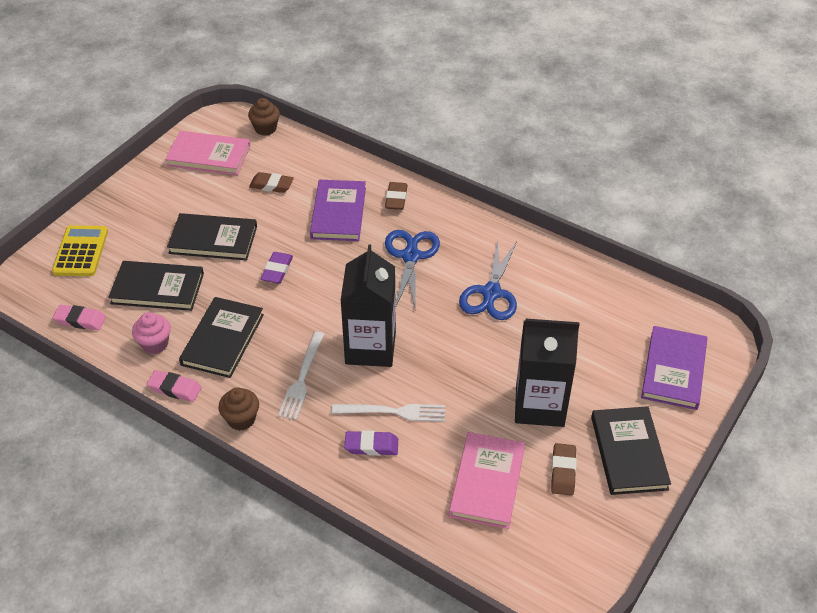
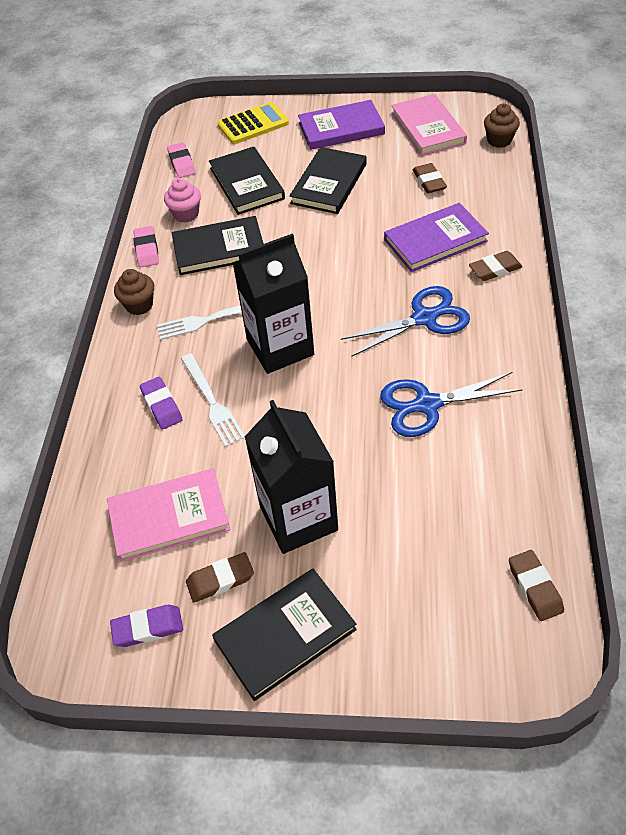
camera: 65 degrees right, 5 degrees up
(213, 240) = (329, 183): black book -> black book turned 45 degrees clockwise
(277, 270) = (326, 239): purple eraser -> purple eraser (148, 628)
(666, 313) = (535, 587): none -> brown eraser
(673, 370) = (446, 633): purple book -> purple book (341, 128)

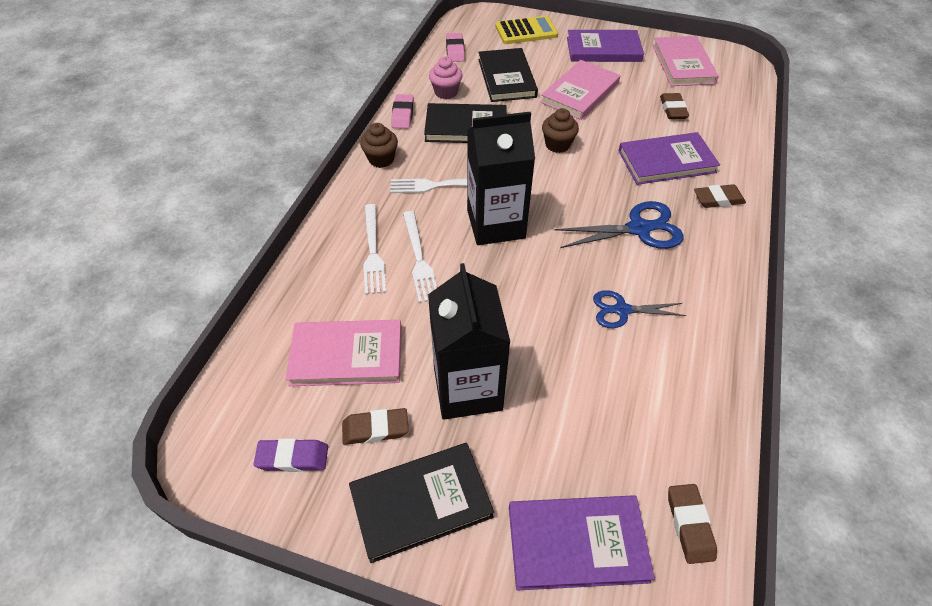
camera: 10 degrees right, 0 degrees up
(162, 406) = (373, 251): purple eraser -> white fork
(329, 183) = (580, 93): black book -> pink book
(427, 405) = (622, 310): blue scissors -> blue scissors, size x0.65
(438, 631) = (577, 543): none -> purple book
(499, 140) = (747, 87): brown cupcake -> brown cupcake (557, 145)

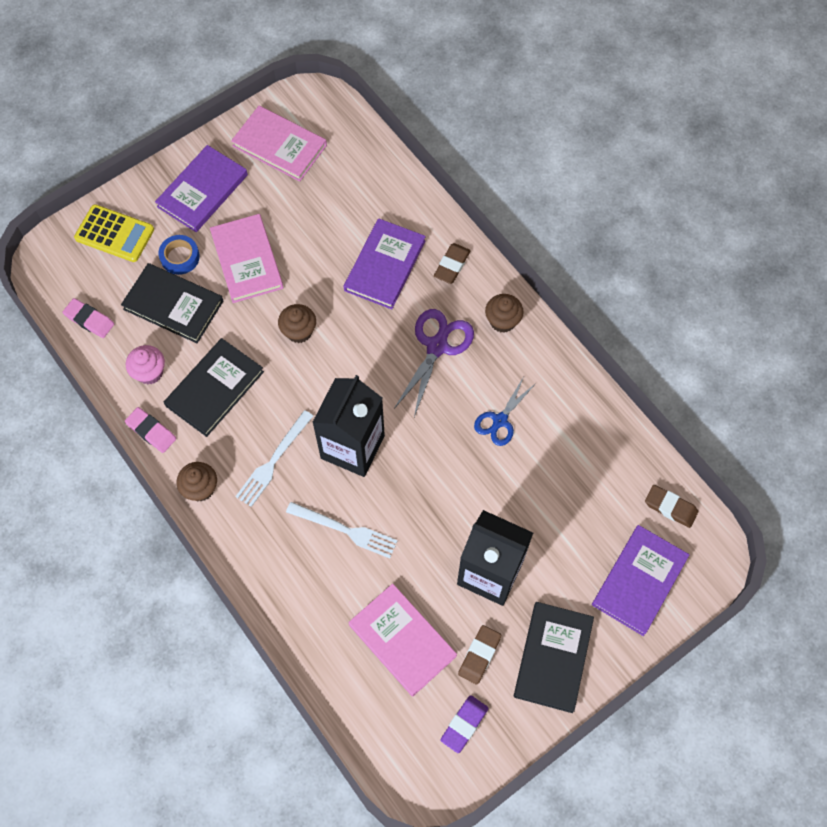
camera: 55 degrees left, 15 degrees up
(347, 355) = (402, 640): pink book -> pink book turned 75 degrees counterclockwise
(373, 251) = (310, 561): white fork -> none
(526, 31) = (114, 234): yellow calculator -> yellow calculator turned 90 degrees clockwise
(544, 64) = (180, 257): none -> blue tape
(638, 229) = (437, 346): blue scissors -> purple scissors
(673, 109) = (330, 206): brown eraser -> none
(713, 259) = (502, 321): none -> brown cupcake

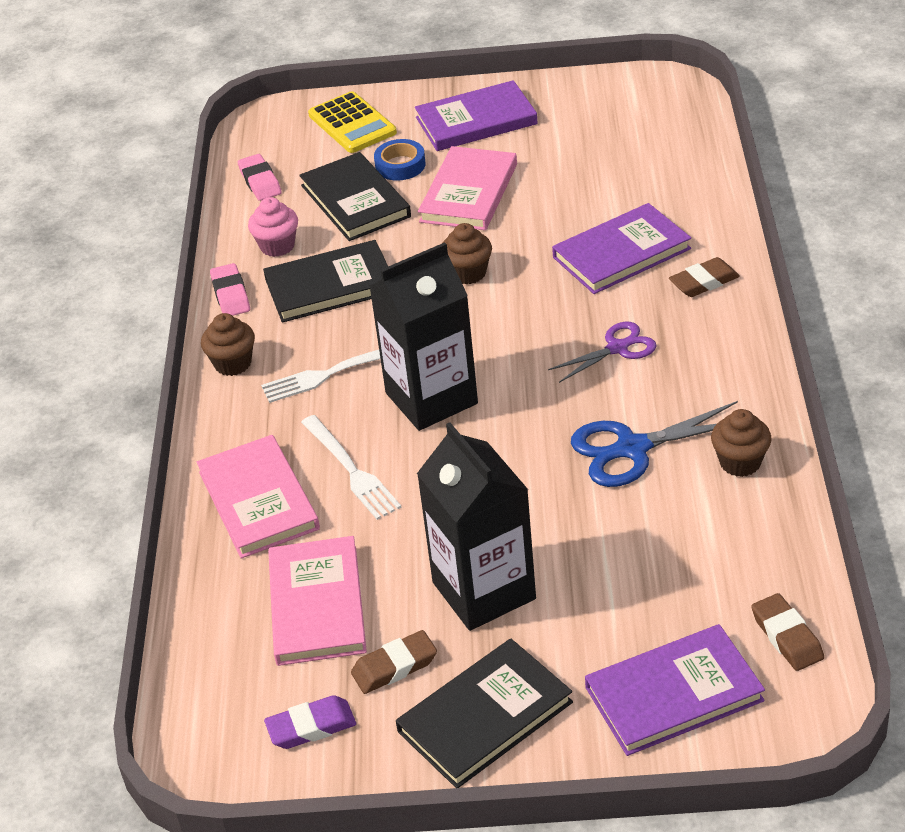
camera: 40 degrees right, 25 degrees down
(279, 146) = (596, 112): pink book -> pink book (258, 500)
(437, 346) = (617, 348): purple scissors -> purple scissors, size x0.65
(500, 420) = (632, 448): blue scissors -> blue scissors, size x1.53
(502, 321) = (722, 356): brown cupcake -> brown cupcake (740, 462)

